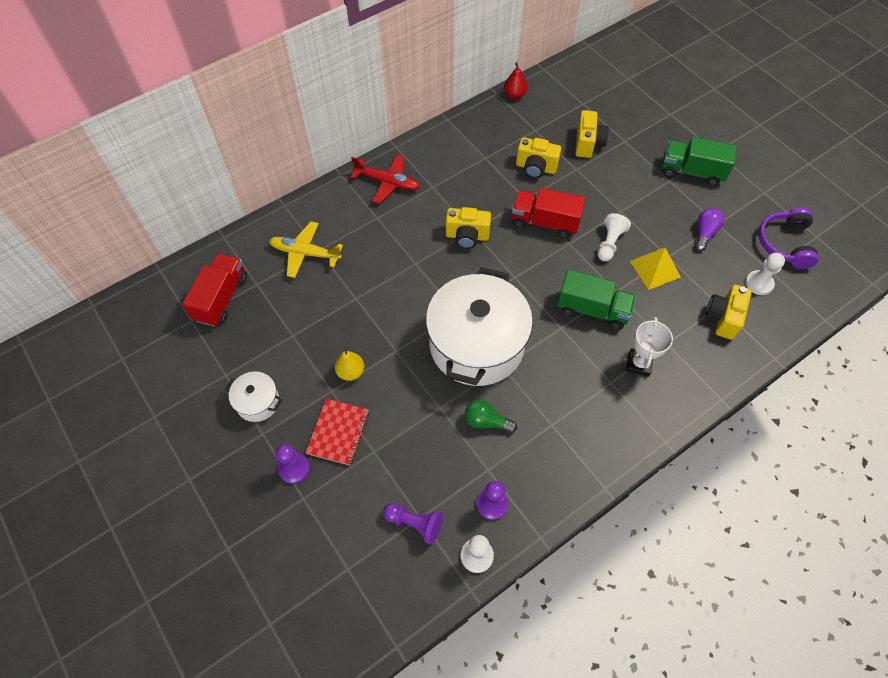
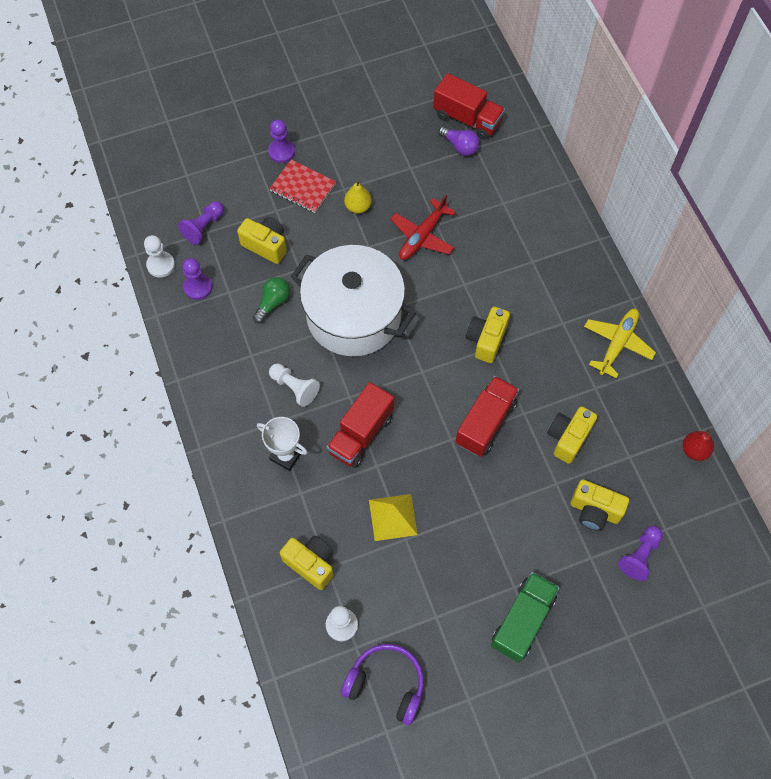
camera: 105 degrees right, 5 degrees up
(258, 402) = (351, 134): white pot -> none
(305, 253) = (502, 191): yellow plane -> yellow plane (617, 344)
(387, 182) = (579, 280): red plane -> red plane (422, 236)
(420, 448) = (266, 245): none -> yellow camera
(592, 309) = (361, 434): green truck -> red truck
(609, 114) = (639, 556): none -> purple pawn
(609, 243) = (440, 482): white pawn -> white pawn (294, 387)
(704, 233) = (426, 594): purple light bulb -> purple light bulb (460, 146)

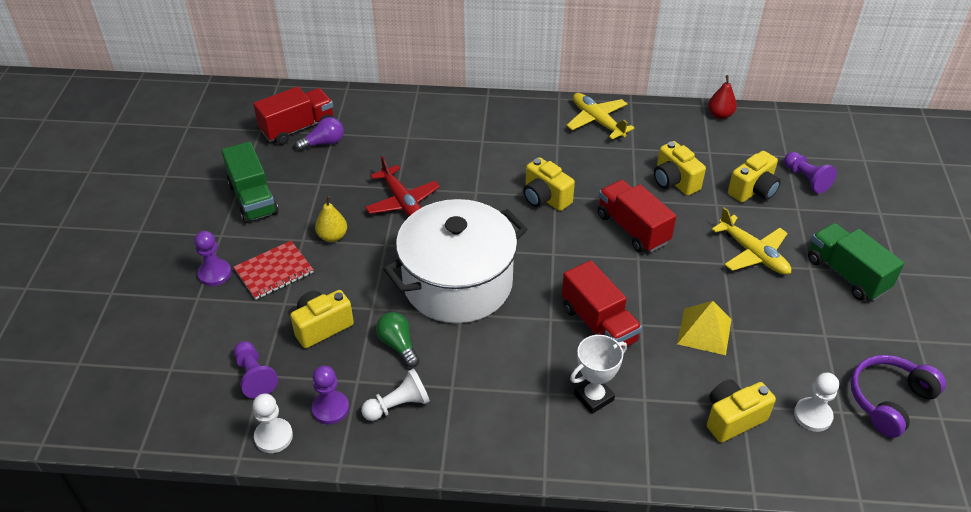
camera: 65 degrees left, 20 degrees down
(294, 387) = (514, 361): white pawn -> white pawn (398, 405)
(369, 133) = (253, 199): none -> green truck
(507, 532) = (753, 253): none -> yellow plane

